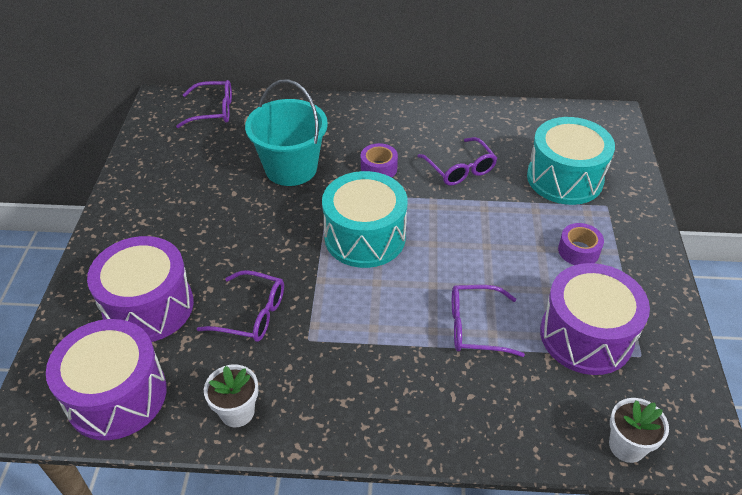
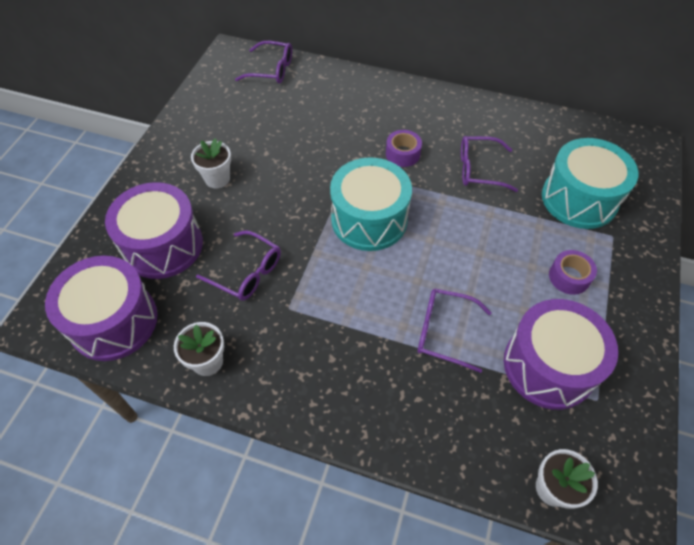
camera: 15 degrees right, 10 degrees up
(188, 228) = (217, 179): none -> white flower pot
(291, 168) = (323, 138): turquoise bucket -> none
(460, 169) = (479, 169): purple glasses -> purple glasses turned 105 degrees clockwise

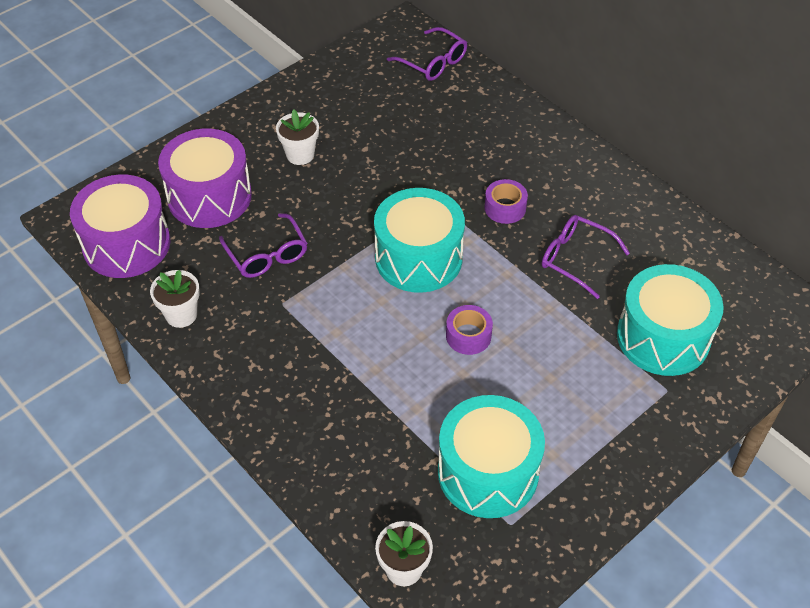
camera: 30 degrees right, 5 degrees down
(444, 332) = (410, 393): purple glasses -> none
(548, 366) = (488, 472): purple drum -> turquoise drum
(569, 277) = (581, 406): purple tape -> purple tape (468, 336)

